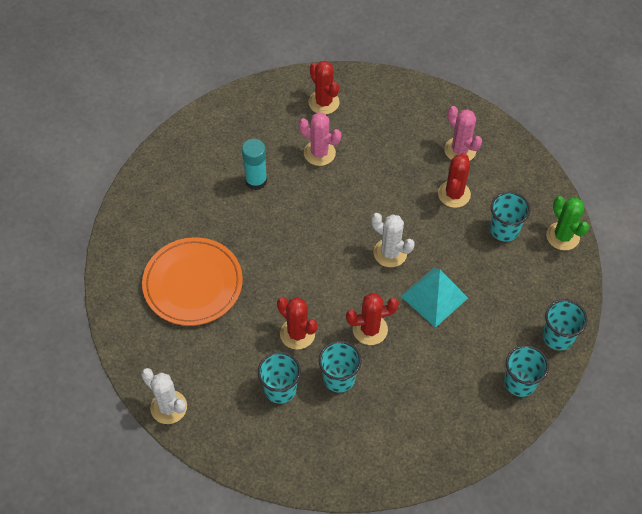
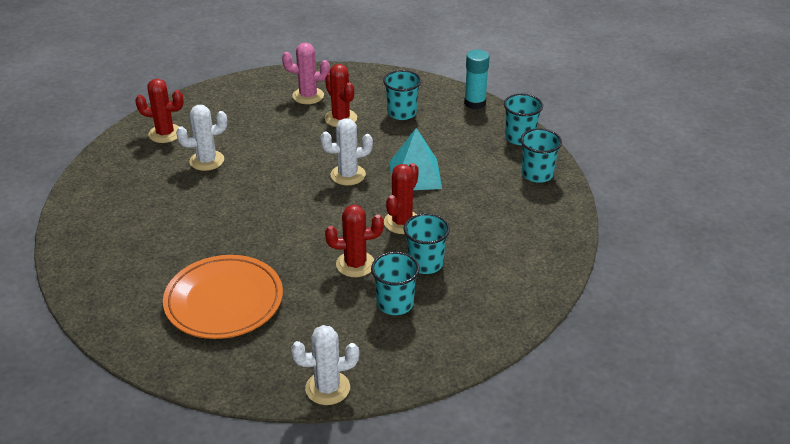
camera: 50 degrees left, 20 degrees down
(256, 181) = (179, 208): turquoise glue stick -> turquoise glue stick (475, 103)
(319, 153) = (207, 161): pink cactus -> white cactus
(562, 236) = (442, 92): green cactus -> none

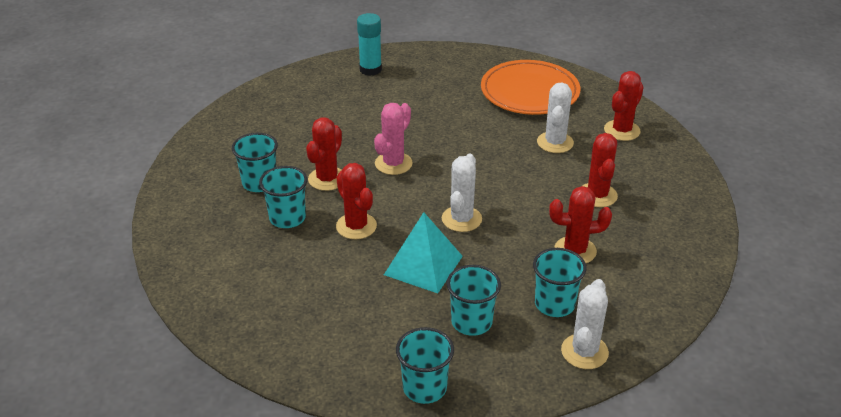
camera: 120 degrees right, 0 degrees up
(224, 301) = (351, 106): orange plate -> orange plate (529, 92)
(267, 124) = (597, 195): none -> red cactus
(308, 96) = (642, 242): pink cactus -> pink cactus (393, 163)
(327, 388) = (215, 124): white cactus -> white cactus (584, 352)
(475, 103) = (534, 383): turquoise glue stick -> turquoise glue stick (370, 69)
(537, 174) = (341, 364): turquoise cup -> turquoise cup (471, 322)

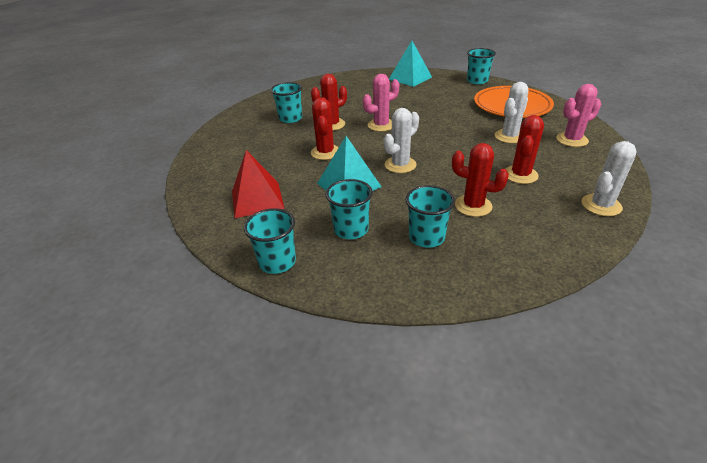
camera: 30 degrees right, 0 degrees up
(287, 218) = (288, 138): turquoise cup -> turquoise cup (477, 81)
(329, 320) = (257, 199): none -> red pyramid
(370, 69) = (410, 78): turquoise glue stick -> turquoise pyramid
(584, 352) = (424, 280): white cactus -> white cactus (601, 205)
(622, 130) = (572, 140): red cactus -> pink cactus

